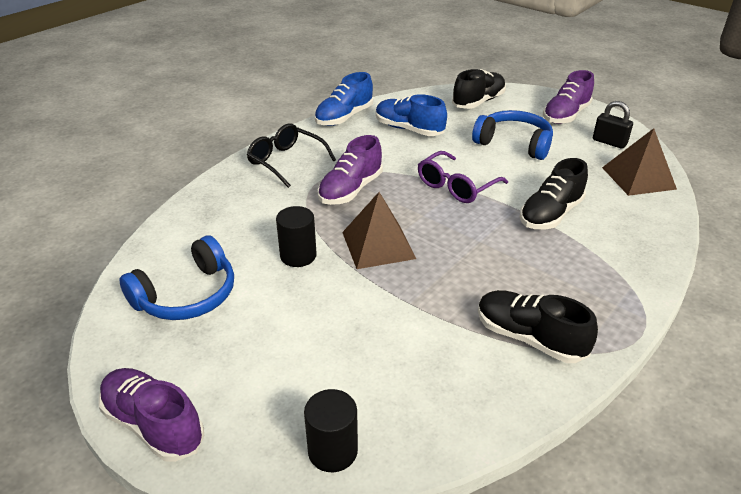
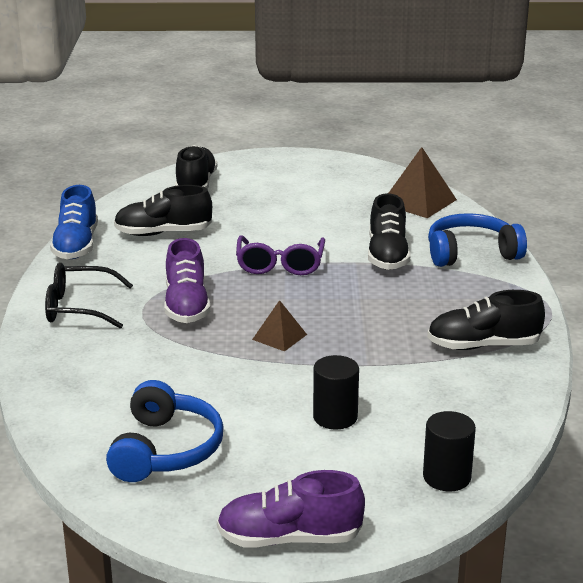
camera: 40 degrees left, 10 degrees down
(298, 256) = (220, 375): black cylinder -> black cylinder (335, 417)
(378, 245) = (279, 337): brown pyramid -> brown pyramid, size x0.58
(409, 129) = (163, 233): blue shoe -> black shoe
(514, 143) = (281, 210): blue headphones -> blue headphones (471, 253)
(566, 115) = (294, 170): purple shoe -> none
(609, 142) = (360, 181): black padlock -> none

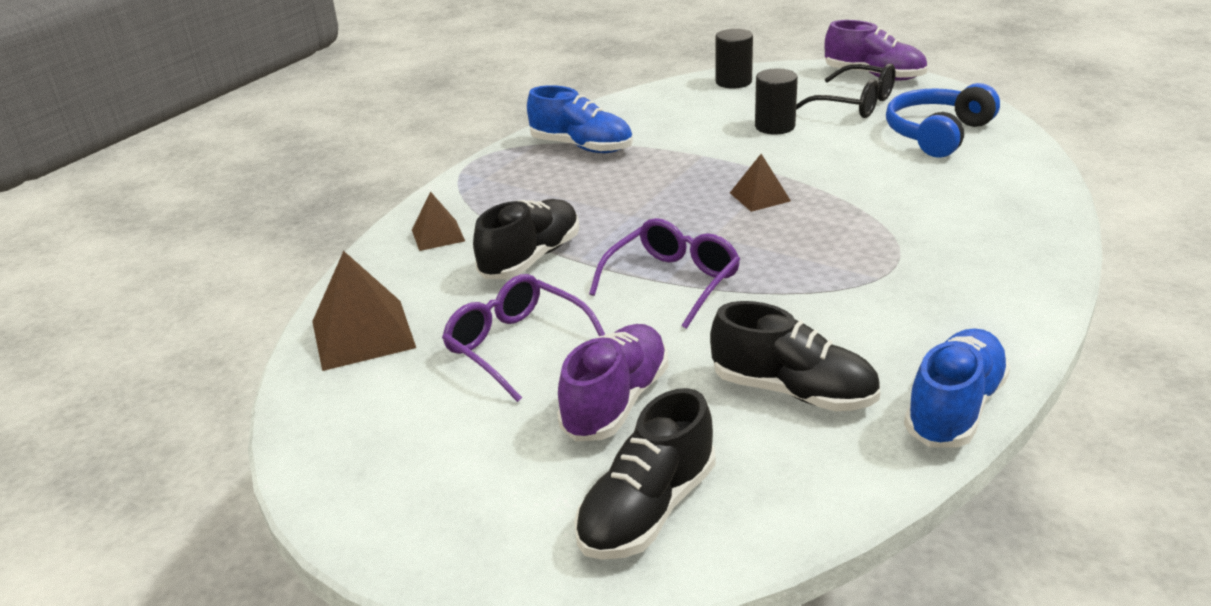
camera: 145 degrees left, 5 degrees up
(78, 308) = (981, 289): black glasses -> black glasses (855, 104)
(187, 306) = (836, 256): purple shoe -> purple shoe (616, 401)
(329, 216) = (516, 345): none -> purple glasses
(471, 253) = (438, 235): blue headphones -> brown pyramid
(483, 346) = (581, 147): black shoe -> blue shoe

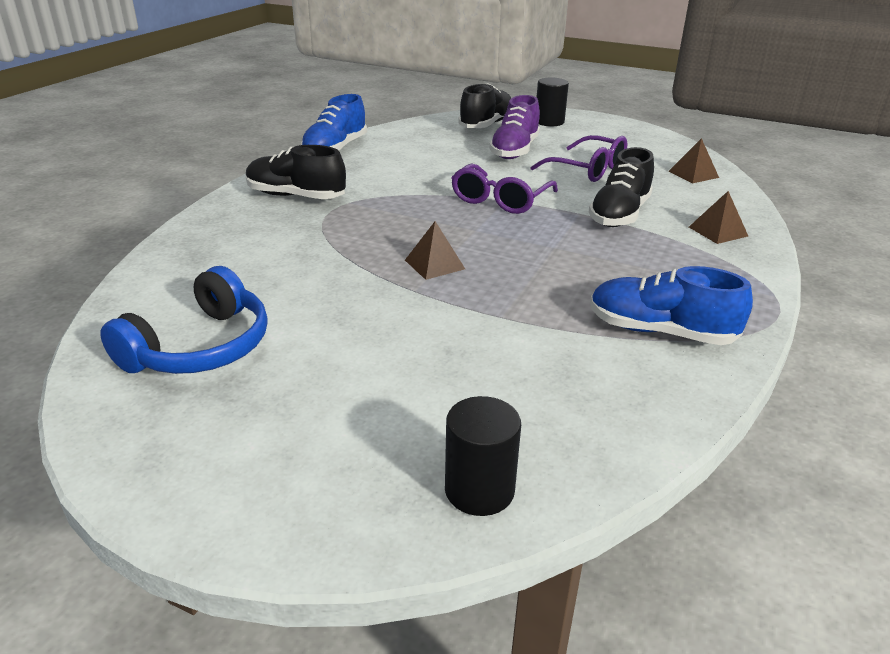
camera: 170 degrees right, 0 degrees up
(363, 334) = (693, 174): brown pyramid -> brown pyramid, size x0.58
(775, 126) = (411, 365): black cylinder -> black cylinder (549, 122)
(793, 391) = (418, 154): black shoe -> black shoe (296, 196)
(855, 104) = (280, 415): black glasses -> none
(874, 76) = (207, 506): purple shoe -> none

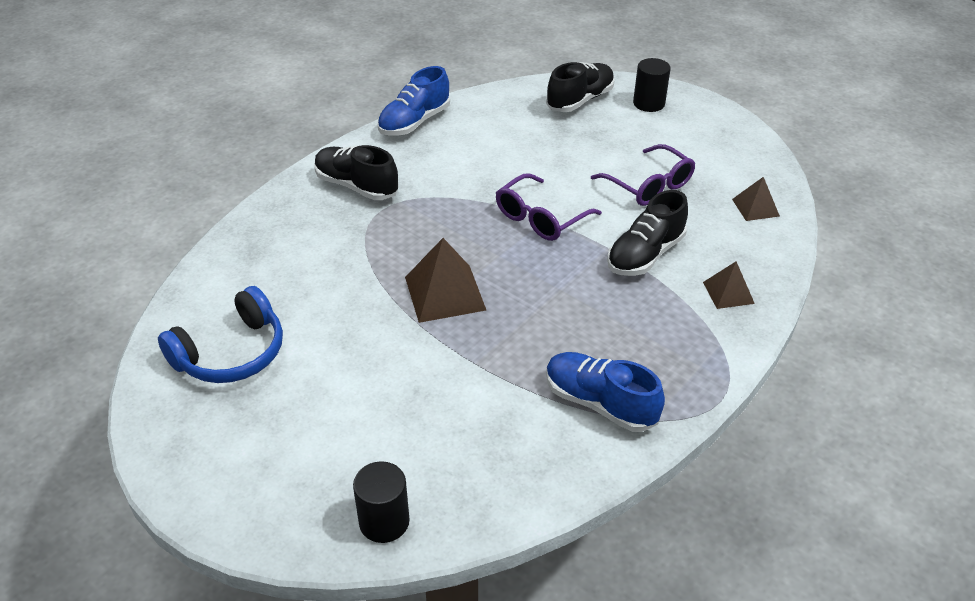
camera: 15 degrees right, 10 degrees up
(434, 264) = (445, 293): brown pyramid -> brown pyramid, size x1.71
(514, 150) = (589, 146): purple shoe -> none

